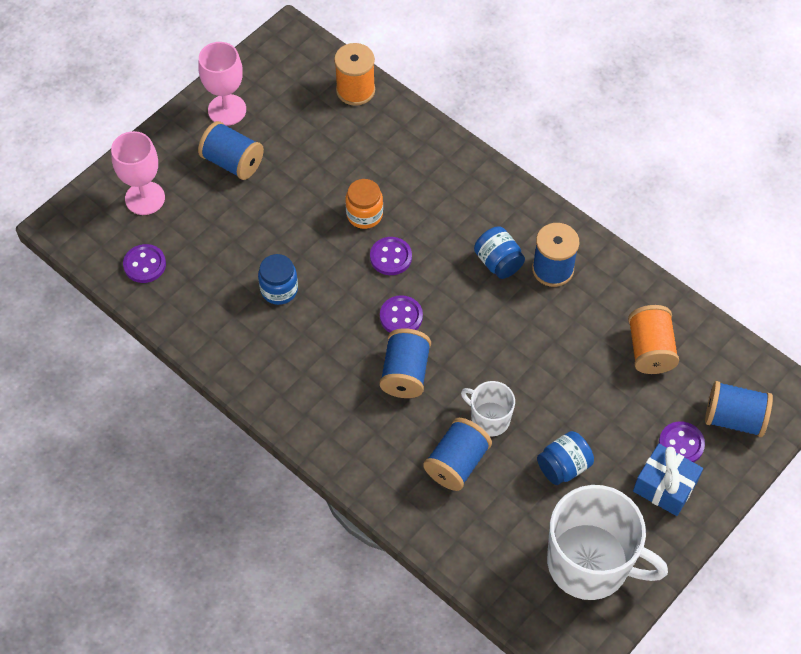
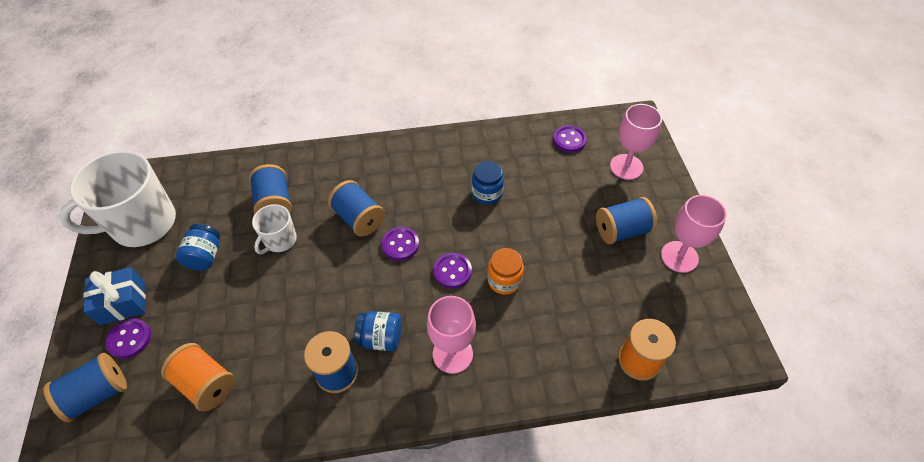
camera: 130 degrees right, 5 degrees down
(463, 206) = (452, 354): none -> pink goblet
(489, 419) = (280, 240): white mug -> white mug turned 135 degrees clockwise

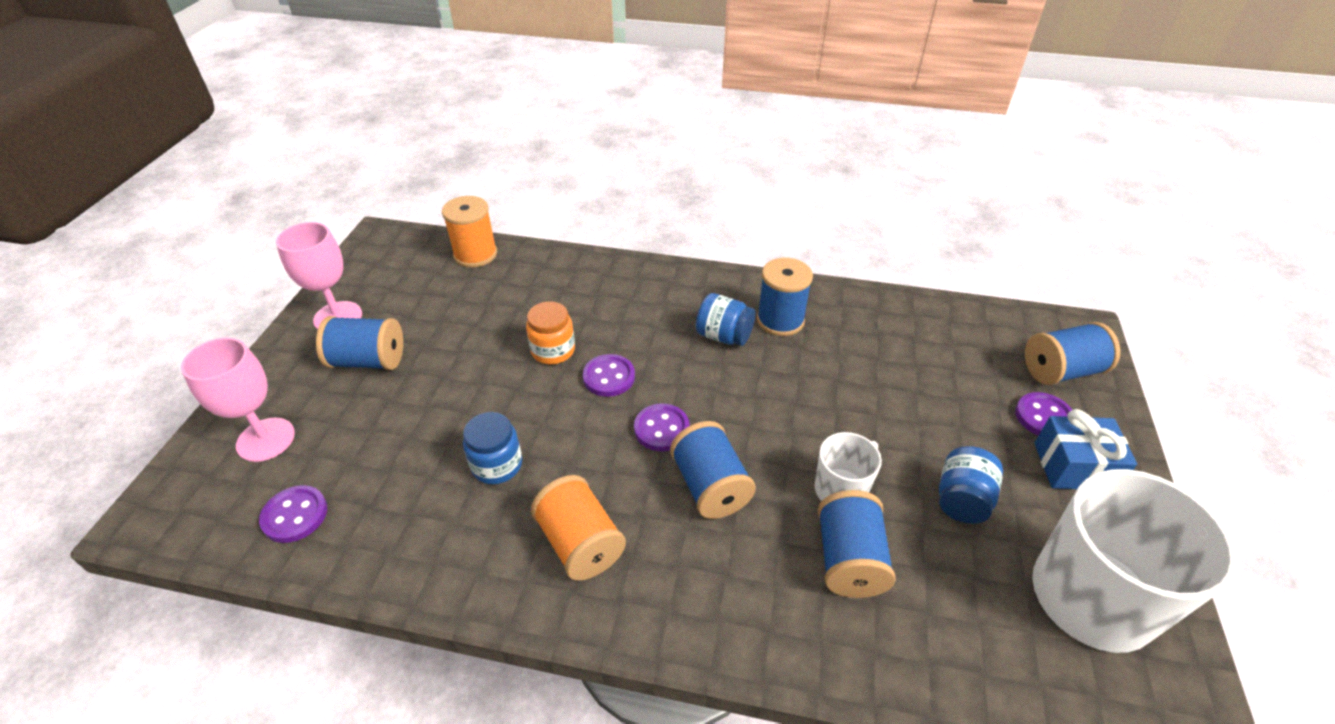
camera: 160 degrees left, 10 degrees down
(206, 384) = (930, 347): orange spool -> orange spool (580, 543)
(452, 354) = (651, 304): pink goblet -> none

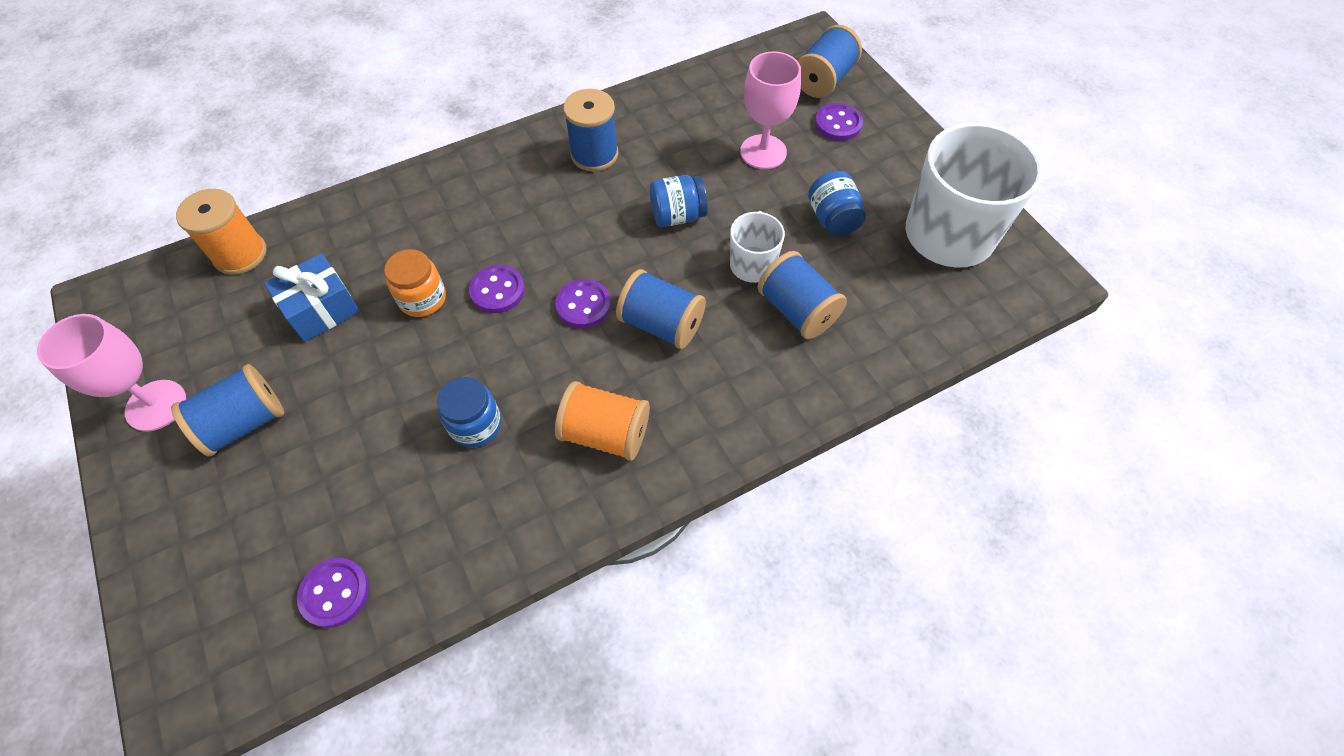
camera: 40 degrees left, 15 degrees up
(266, 439) = (222, 560): pink goblet -> pink goblet (763, 152)
(724, 336) = (561, 195): blue jar -> blue jar (677, 216)
(1074, 466) = (880, 150): blue gift -> blue gift (321, 309)

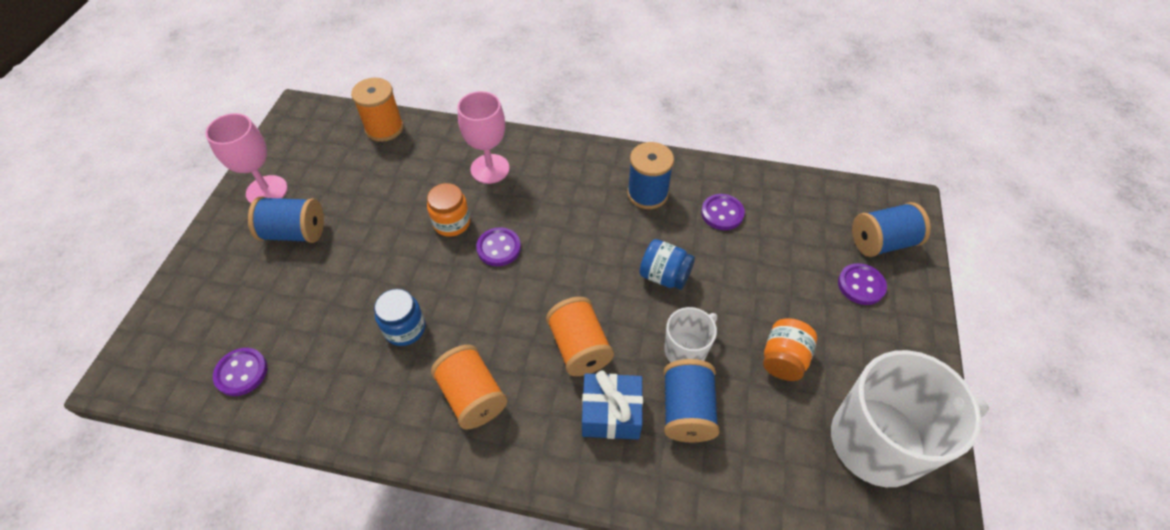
camera: 40 degrees right, 5 degrees down
(321, 309) = (393, 191): blue gift -> blue gift (611, 414)
(583, 305) = (541, 296): purple button -> purple button (722, 213)
(661, 324) = (579, 347): blue spool -> orange spool
(763, 152) = (775, 269): pink goblet -> pink goblet (490, 169)
(833, 219) = (783, 359): blue jar -> orange jar

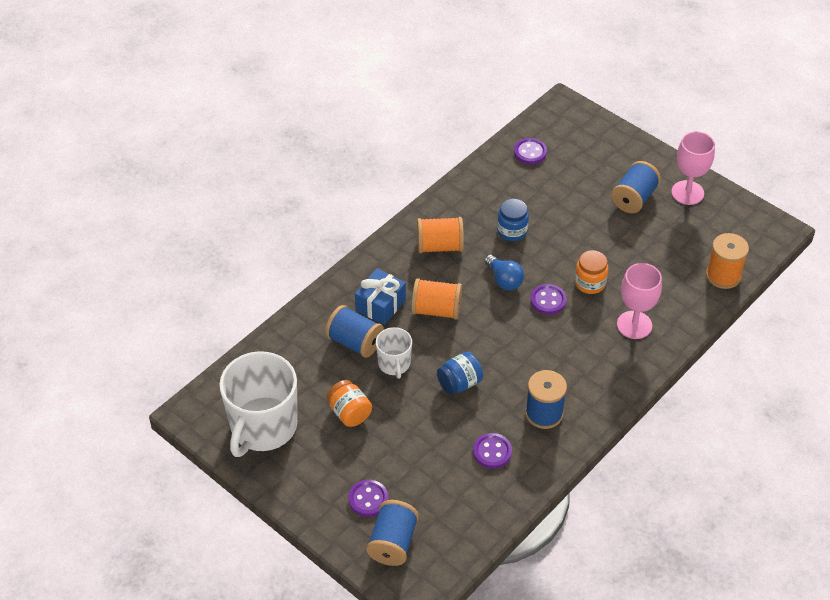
camera: 120 degrees right, 5 degrees down
(491, 301) = (504, 280): none -> blue light bulb

